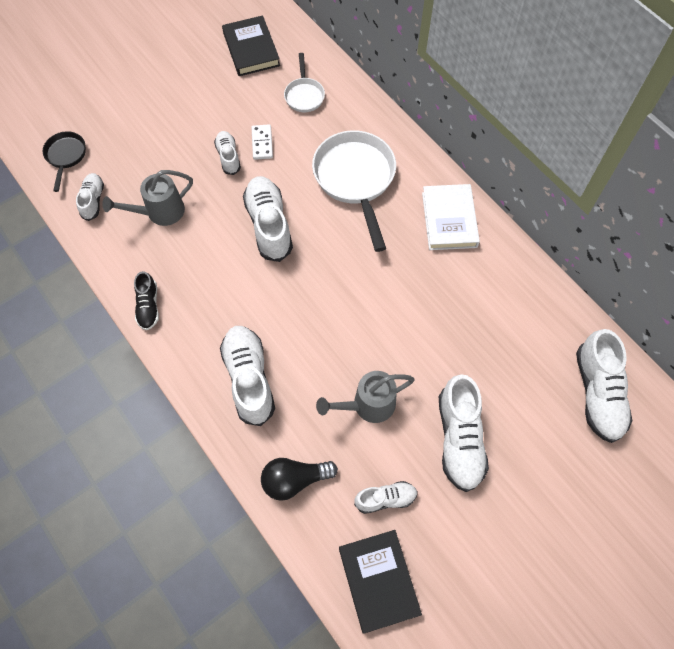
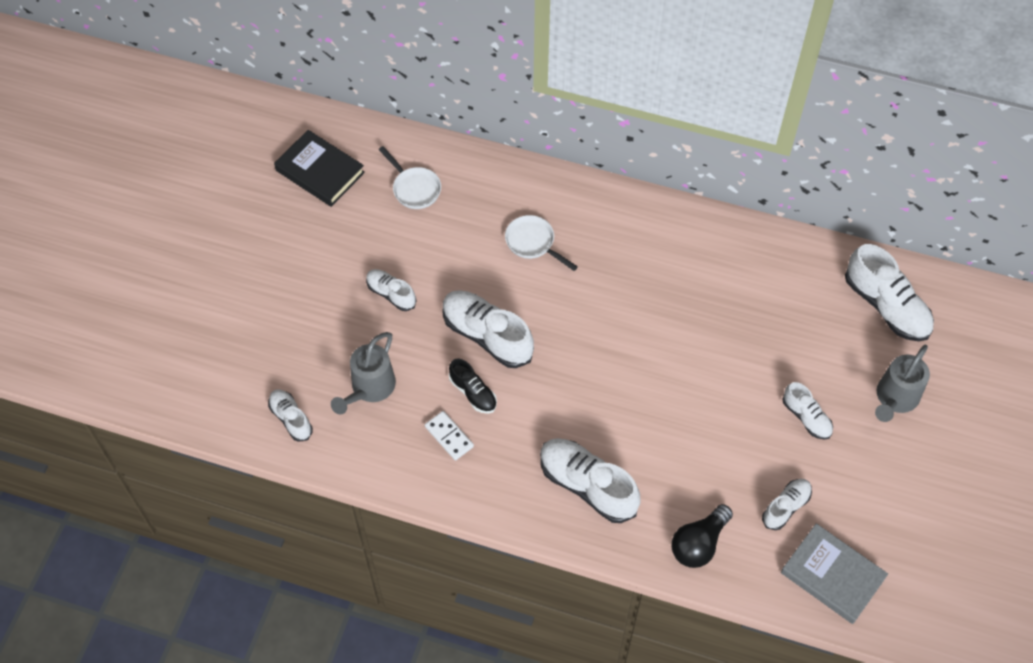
camera: 35 degrees left, 5 degrees down
(66, 156) = (221, 393): black pan -> none
(148, 306) = (437, 482): black shoe -> black shoe (473, 393)
(262, 143) = (413, 260): white domino -> white domino (449, 436)
(355, 179) = (533, 243): white pan -> white pan, size x0.52
(367, 405) = (709, 439): grey watering can -> grey watering can (894, 399)
(378, 581) = (832, 575): black book -> grey book
(449, 220) = (648, 230): white book -> none
(459, 439) = (806, 417): white shoe -> white shoe, size x0.56

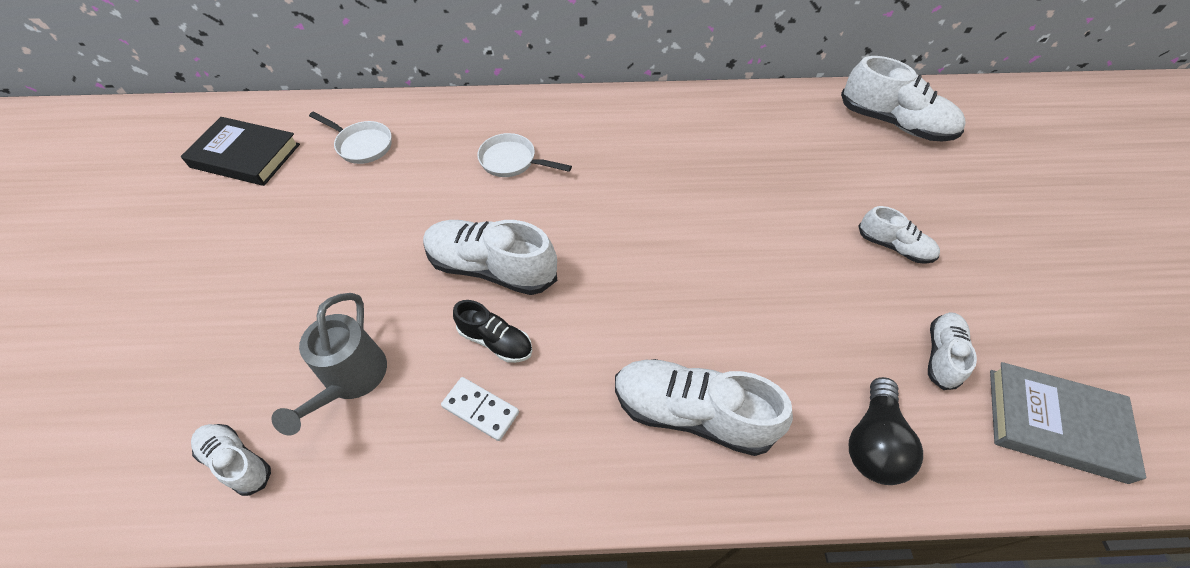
camera: 20 degrees left, 5 degrees down
(391, 294) = (357, 256): white shoe -> none
(894, 399) = (965, 201): grey watering can -> none

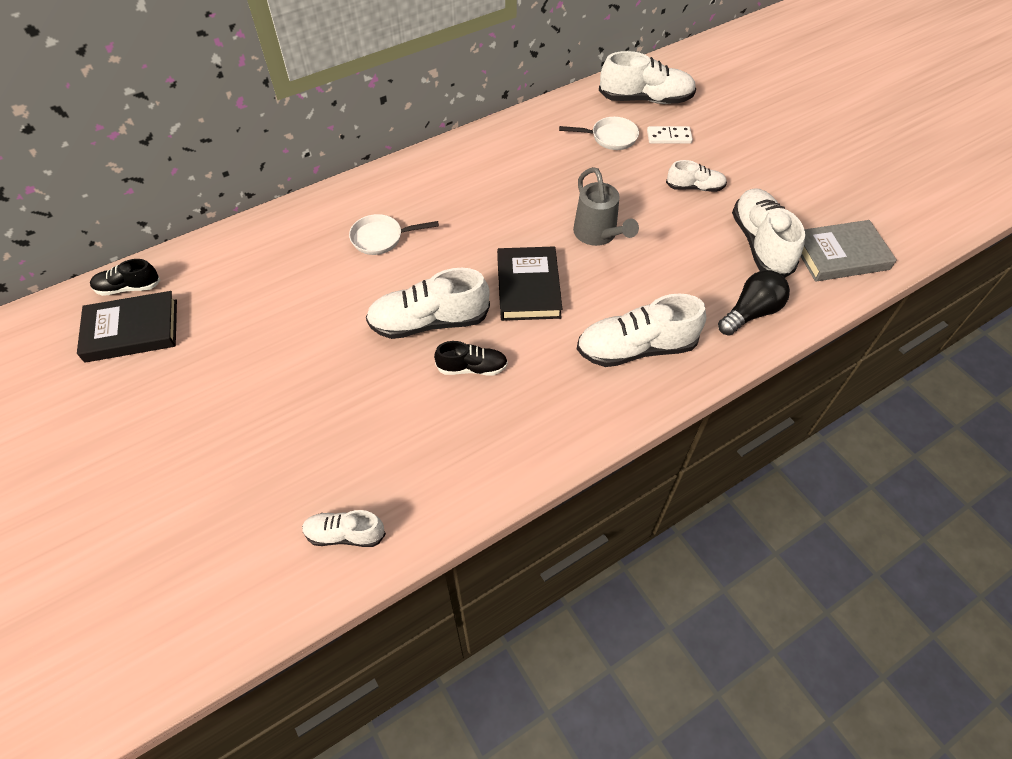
camera: 30 degrees left, 0 degrees up
(275, 117) = (128, 288): none -> black shoe
(351, 380) = (385, 443): grey watering can -> grey watering can (598, 235)
(362, 145) = (237, 278): white pan -> white pan (610, 137)
(481, 409) = (496, 414): white domino -> white domino (669, 137)
(619, 278) = (528, 287): none -> black book
(873, 442) = (750, 313): black light bulb -> black light bulb turned 120 degrees counterclockwise
(941, 355) = (760, 244): white shoe -> white shoe, size x1.78

